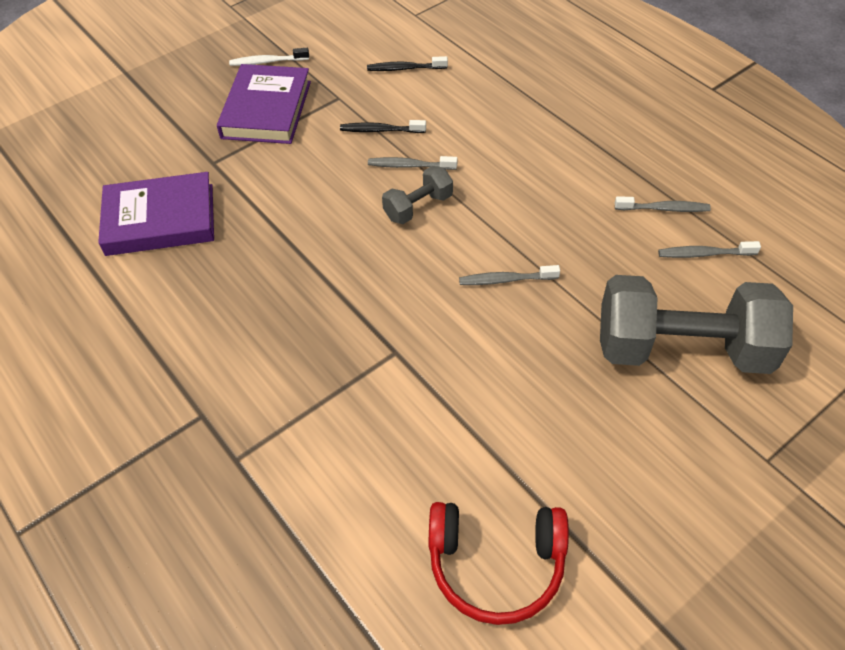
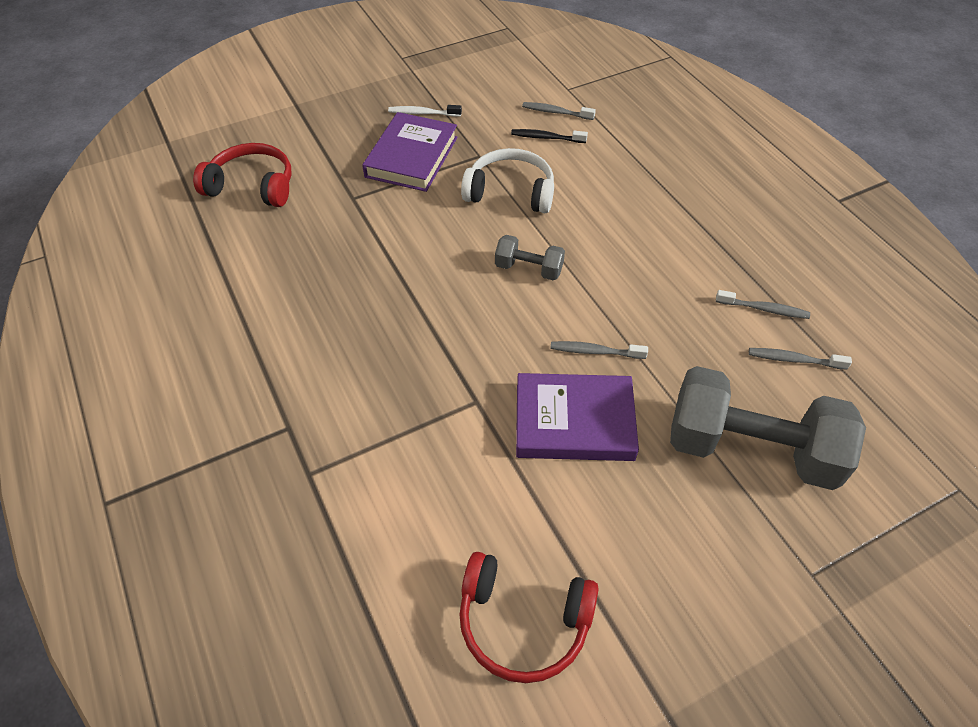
camera: 10 degrees right, 0 degrees up
(98, 166) = (252, 186): none -> red headphones
(160, 219) = (294, 242): purple book -> purple book (574, 421)
(380, 130) = (510, 192): black toothbrush -> white headphones
(409, 166) = (530, 229): grey toothbrush -> grey toothbrush (556, 112)
(418, 207) = (528, 269): grey dumbbell -> grey dumbbell turned 45 degrees clockwise

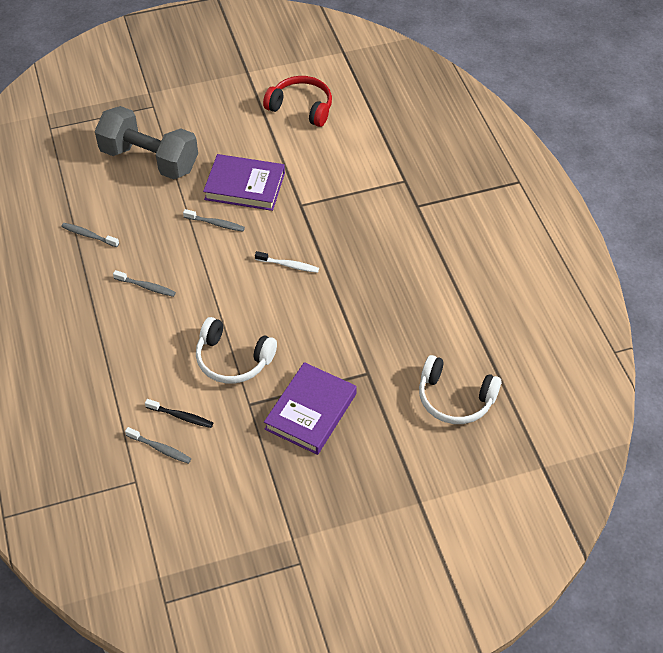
camera: 170 degrees left, 0 degrees up
(252, 186) = (455, 399): red headphones -> white headphones
(423, 113) = (291, 467): white toothbrush -> white toothbrush (288, 265)
(528, 269) = (240, 287): grey dumbbell -> none
(794, 360) = (91, 202): grey toothbrush -> grey toothbrush (146, 287)

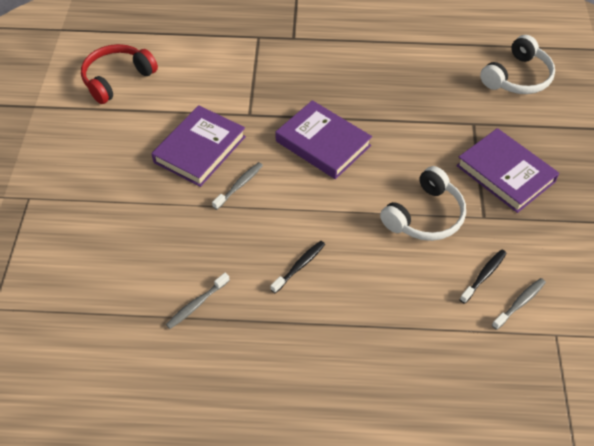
camera: 70 degrees left, 0 degrees up
(146, 287) = (299, 266): grey toothbrush -> black toothbrush
(149, 160) = (112, 220): grey dumbbell -> none
(288, 265) = (323, 143): white toothbrush -> purple book

